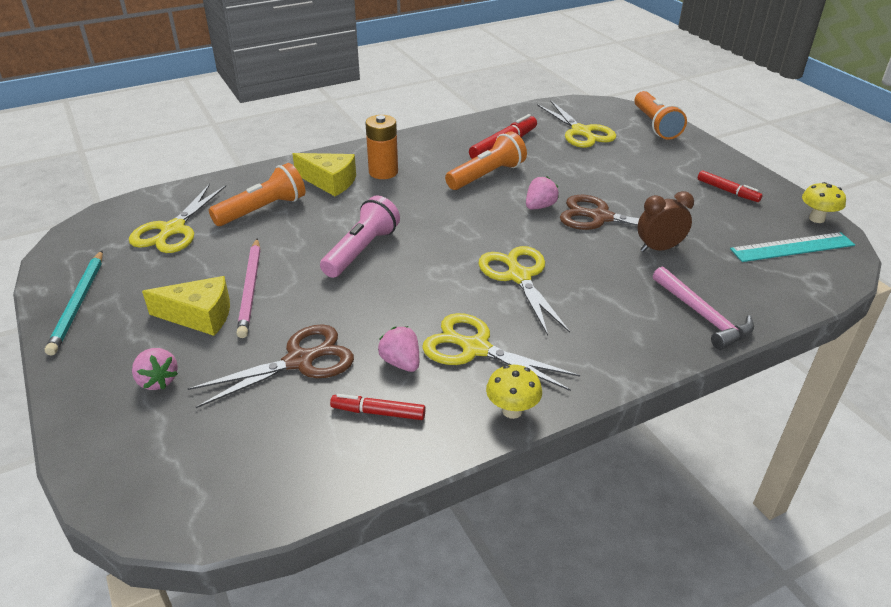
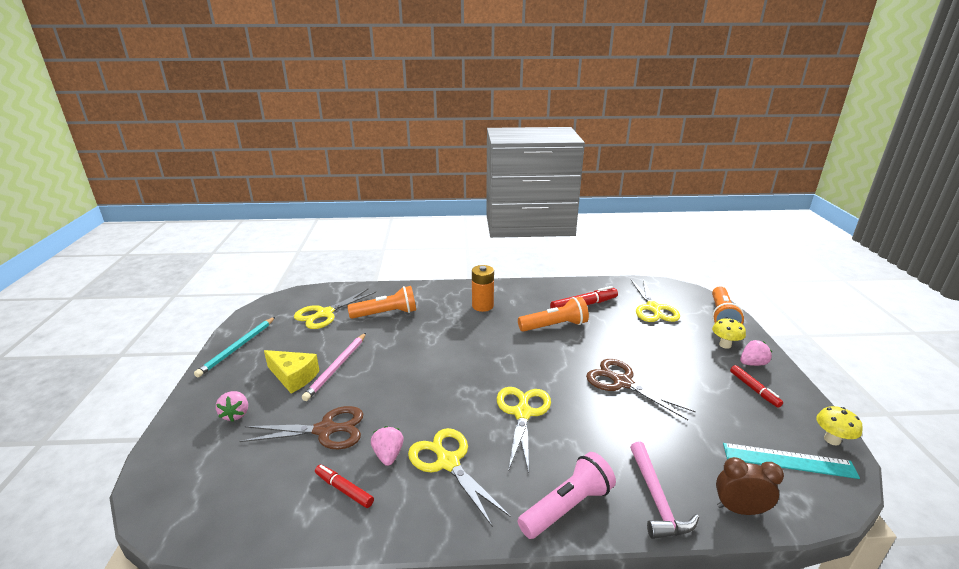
camera: 25 degrees right, 10 degrees down
(330, 182) = (442, 305): yellow cheese -> none
(362, 250) = (426, 360): pink flashlight -> pink flashlight (567, 507)
(512, 410) = (437, 526): yellow mushroom -> yellow mushroom (725, 345)
(540, 206) = (578, 360): pink strawberry -> pink strawberry (752, 363)
(659, 248) = (656, 424): brown clock -> brown clock (739, 509)

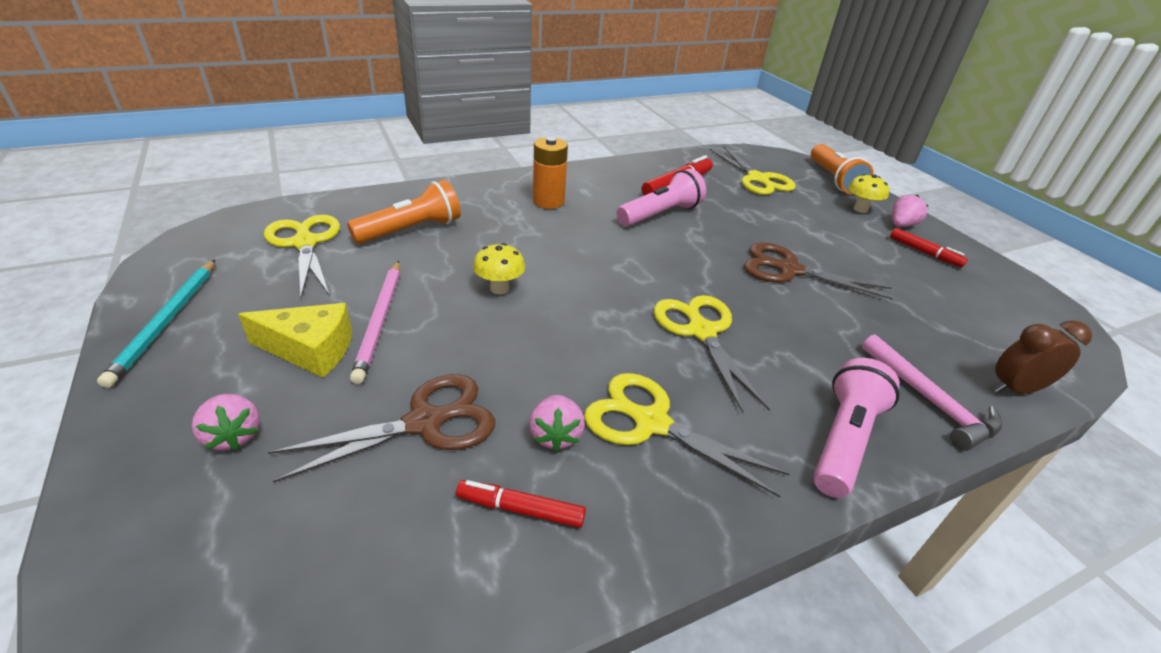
camera: 25 degrees left, 10 degrees up
(325, 313) = (305, 243): yellow scissors -> yellow scissors turned 135 degrees clockwise
(388, 455) = (556, 435): pink strawberry -> pink strawberry turned 150 degrees counterclockwise
(554, 326) = (660, 214): orange flashlight -> pink flashlight
(788, 460) = (1013, 322): turquoise ruler -> none
(832, 440) = (1031, 291): yellow mushroom -> yellow mushroom (499, 288)

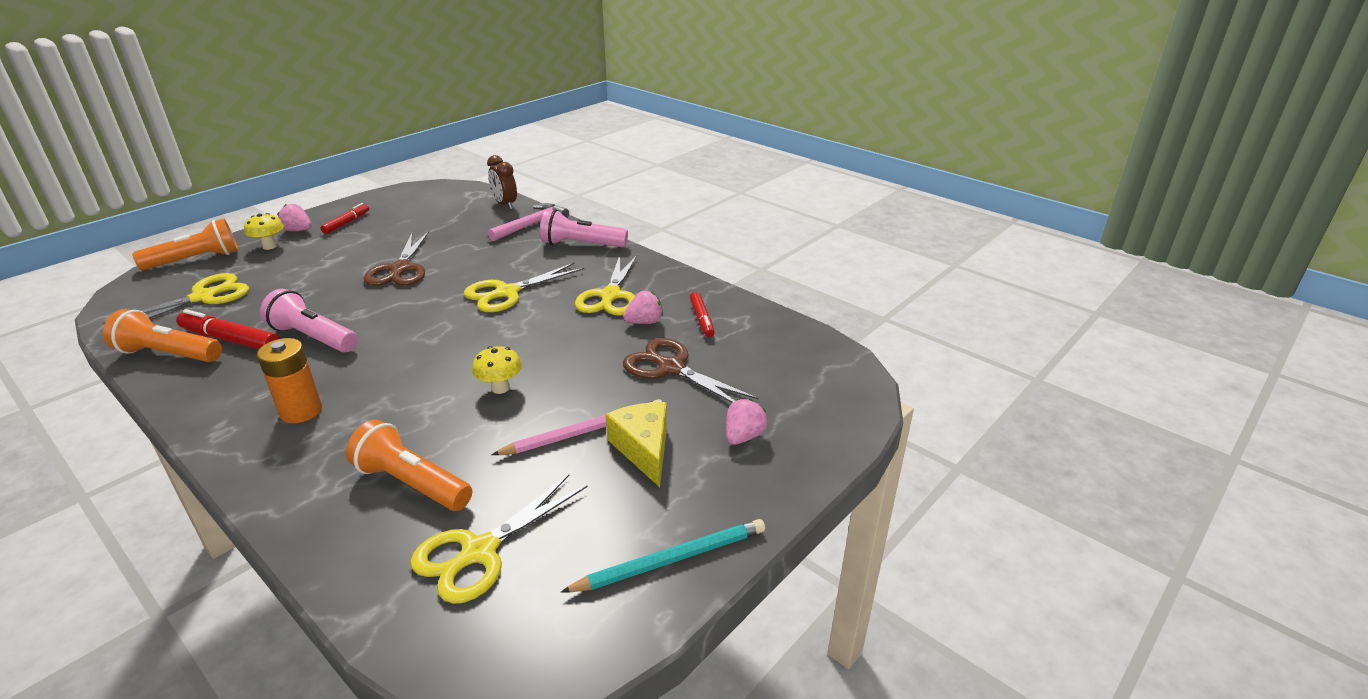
camera: 110 degrees left, 5 degrees down
(668, 166) = (168, 354): none -> orange flashlight

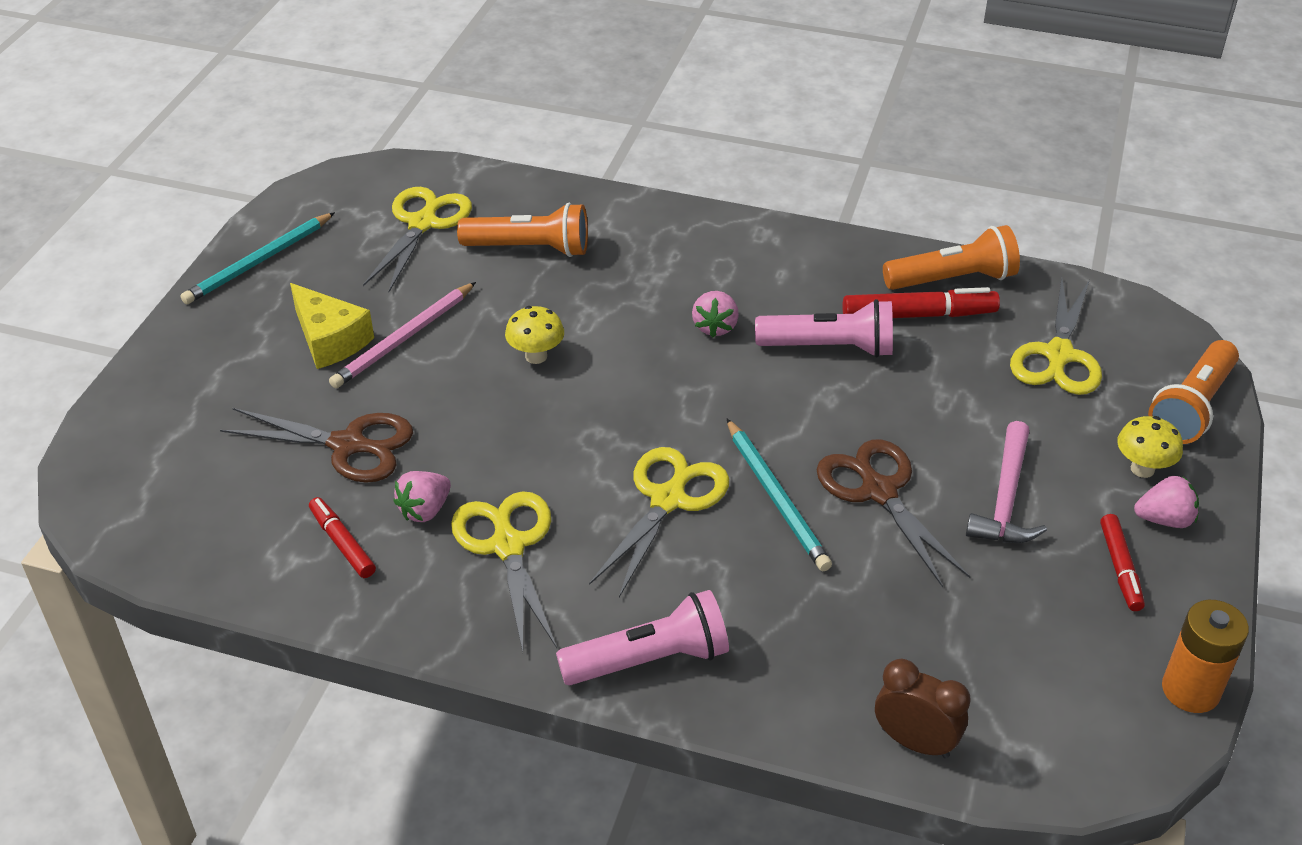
camera: 155 degrees right, 10 degrees up
(301, 411) = (716, 271): orange battery -> orange battery (1190, 690)
(452, 280) = (776, 497): none -> turquoise pencil
(531, 224) = (794, 689): pink hammer -> pink hammer (1005, 498)
(743, 436) = (226, 384): pink strawberry -> pink strawberry (715, 327)

